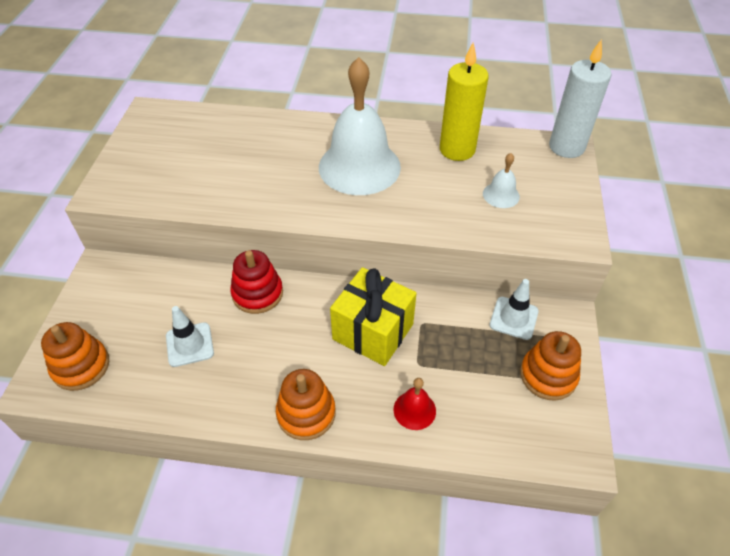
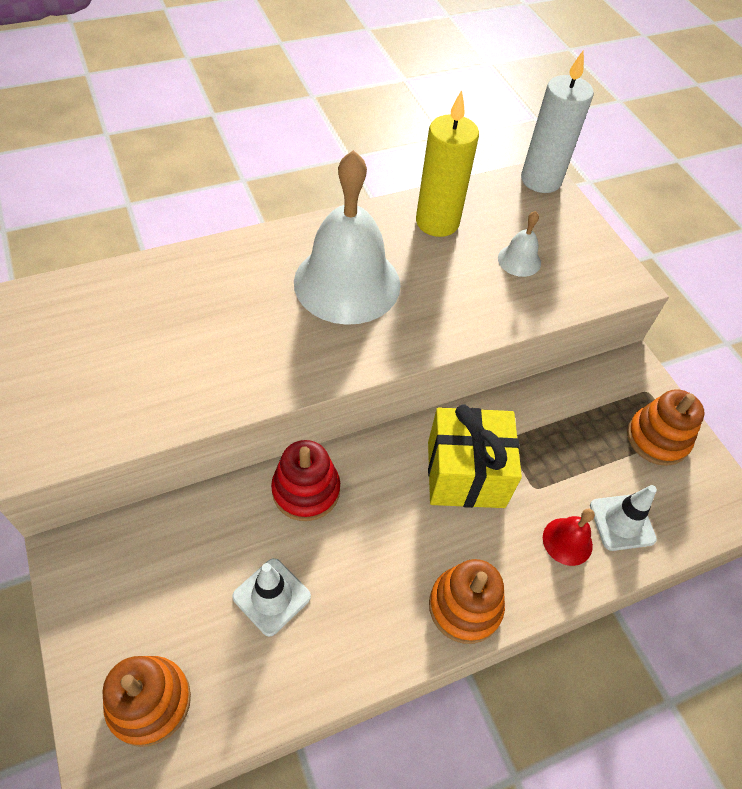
camera: 35 degrees left, 5 degrees up
(513, 318) = (587, 391): white traffic cone -> white traffic cone (622, 522)

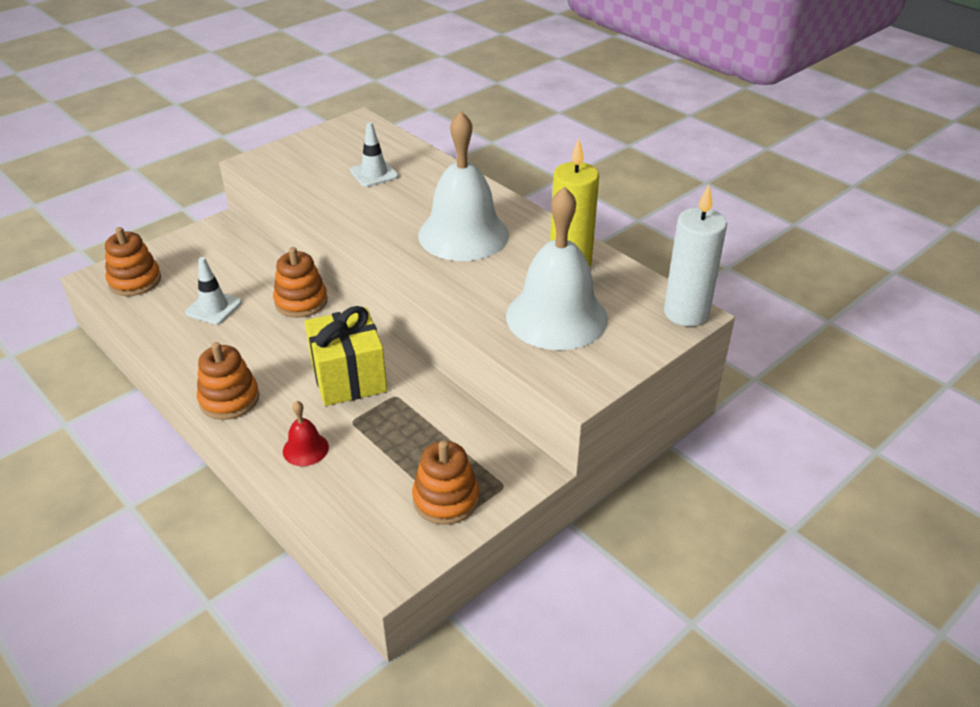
camera: 75 degrees right, 15 degrees down
(306, 490) = (301, 301): red stacking toy -> orange stacking toy
(519, 260) = (556, 317): white bell -> white bell, size x2.34
(622, 522) = (337, 483): white traffic cone -> white traffic cone (374, 174)

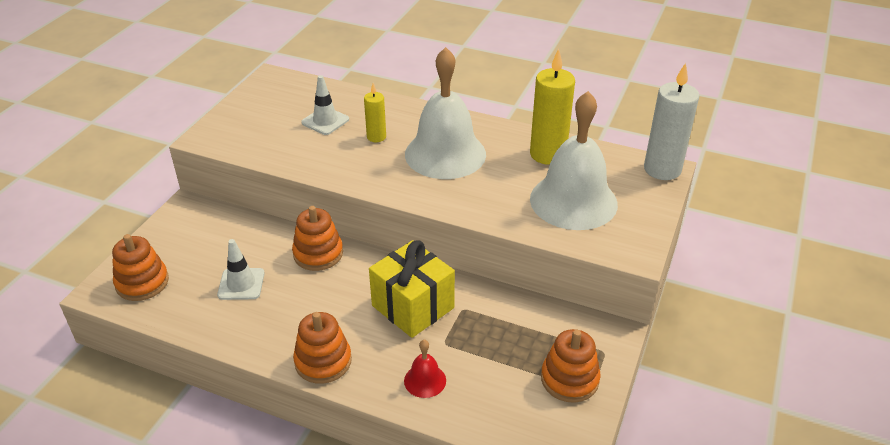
camera: 25 degrees left, 0 degrees up
(409, 201) = (376, 137): none -> yellow candle

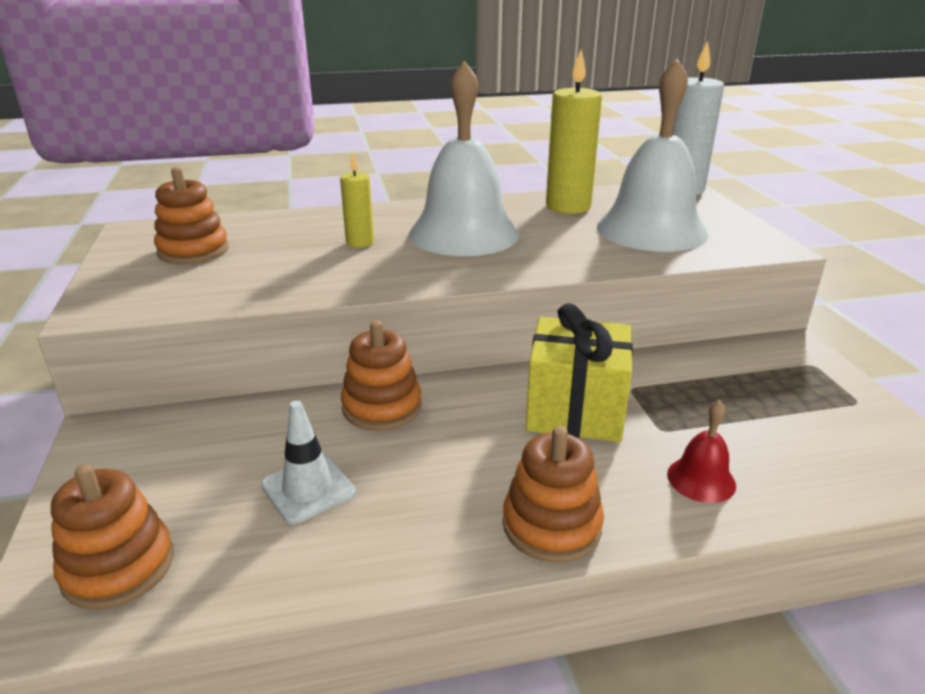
camera: 35 degrees left, 10 degrees down
(325, 121) = (270, 247): white traffic cone -> none
(569, 379) = (827, 402): orange stacking toy -> orange stacking toy (193, 250)

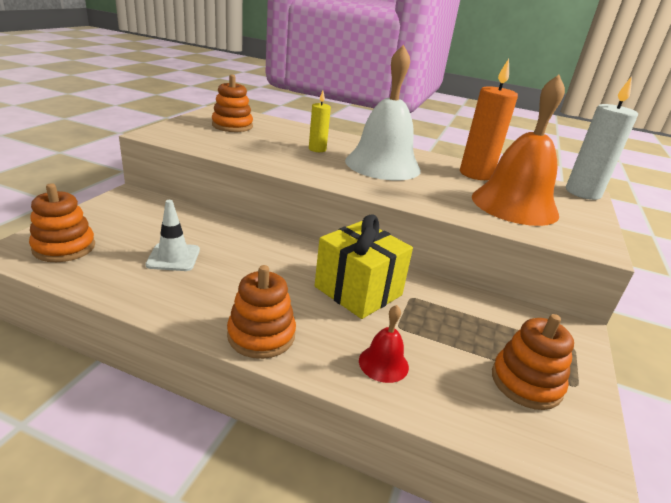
camera: 30 degrees right, 0 degrees up
(382, 407) = (256, 240): orange stacking toy -> orange stacking toy (526, 382)
(568, 206) = (476, 174): yellow candle -> orange candle
(651, 230) = (514, 205): white bell -> orange bell

